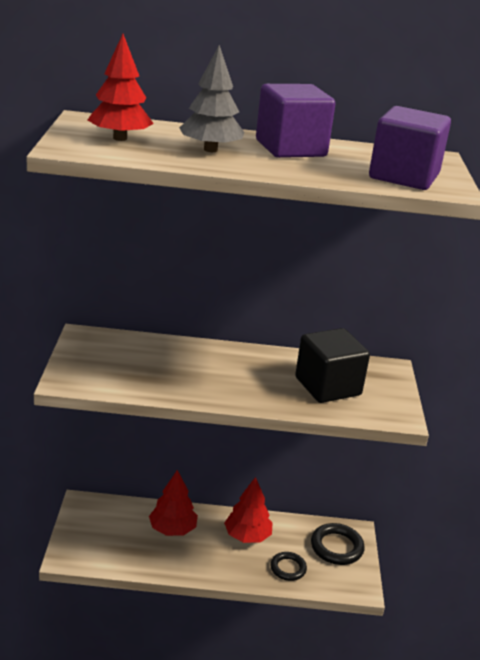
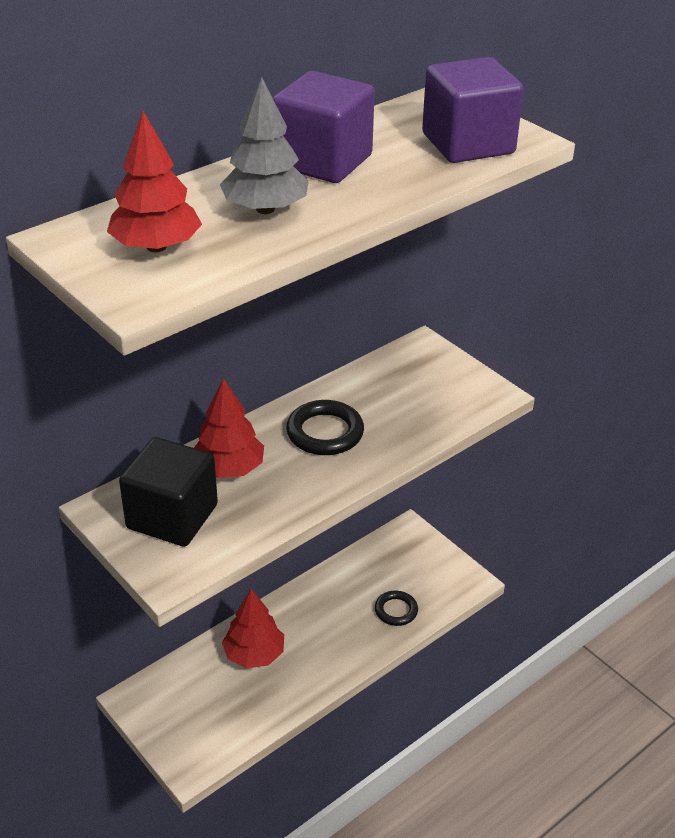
camera: 40 degrees left, 10 degrees up
(247, 536) = (327, 607): red tree -> red tree (229, 468)
(328, 386) = (402, 403): black cube -> black cube (172, 517)
(336, 547) = (411, 558): black ring -> black ring (325, 432)

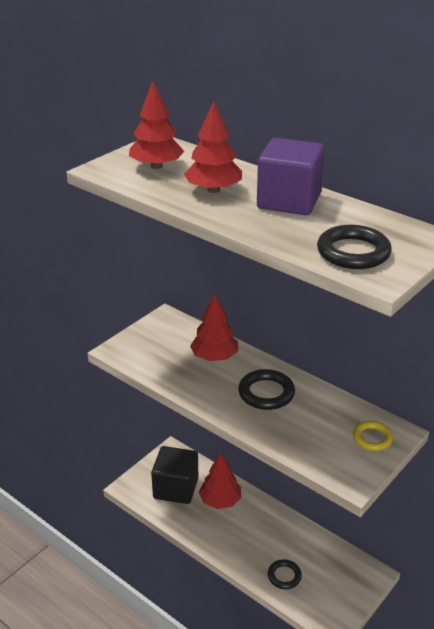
camera: 80 degrees right, 5 degrees down
(172, 517) = (165, 343): black cube -> black cube (176, 488)
(265, 209) = (213, 190): grey tree -> red tree
(429, 365) = (372, 438): none -> yellow ring
(468, 144) = (353, 252): purple cube -> black ring

